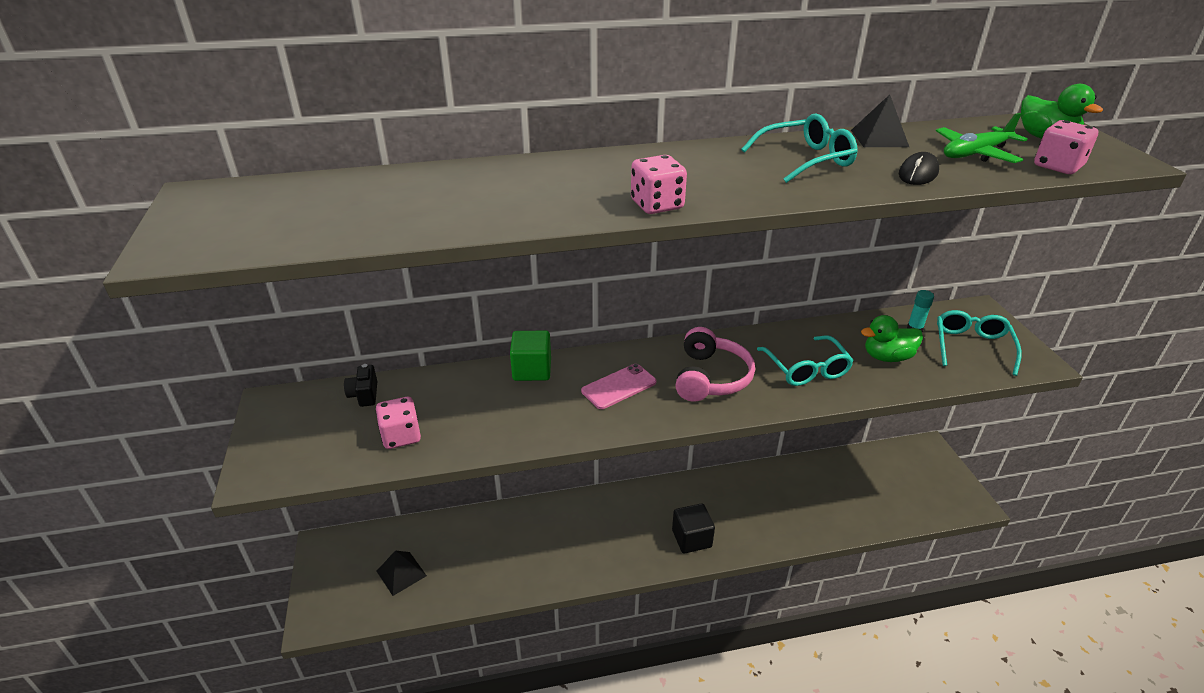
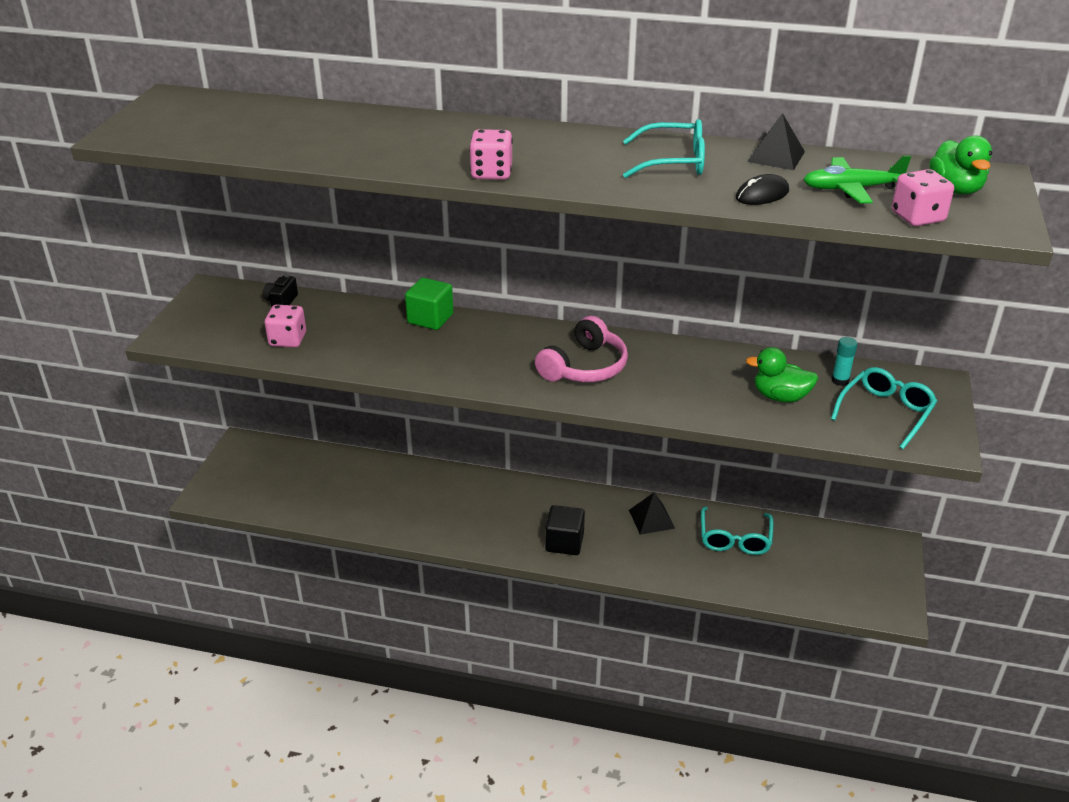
camera: 25 degrees right, 0 degrees up
(401, 573) = (291, 484): black pyramid -> black pyramid (651, 519)
(619, 386) = (494, 352): pink phone -> none
(806, 369) = (685, 385): turquoise glasses -> turquoise glasses (735, 539)

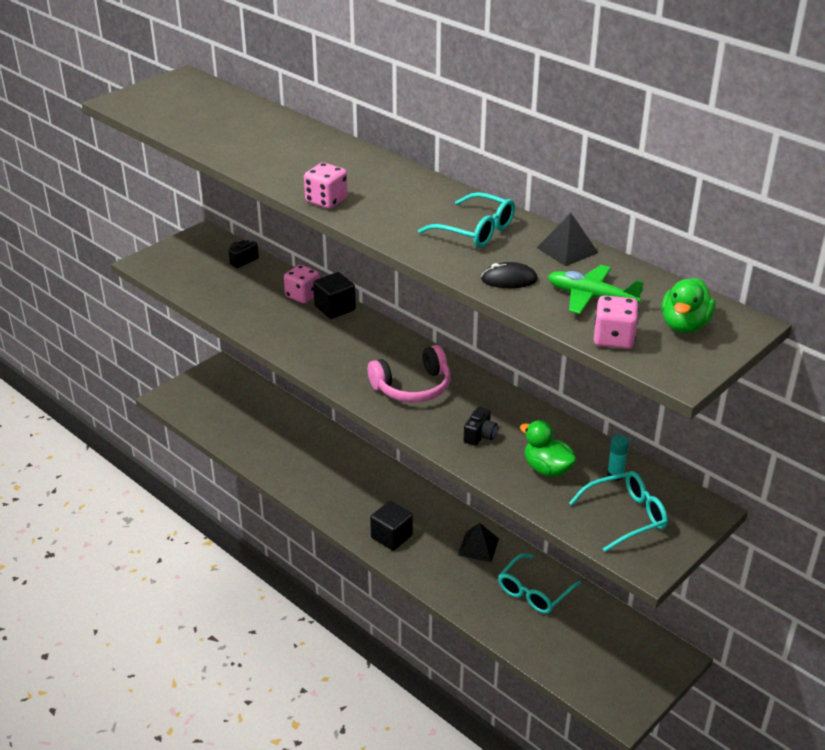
camera: 30 degrees right, 0 degrees up
(288, 340) = (219, 291): pink dice -> pink dice (302, 295)
(430, 318) = (335, 308): green cube -> black cube
(692, 389) = (480, 436): none -> black camera

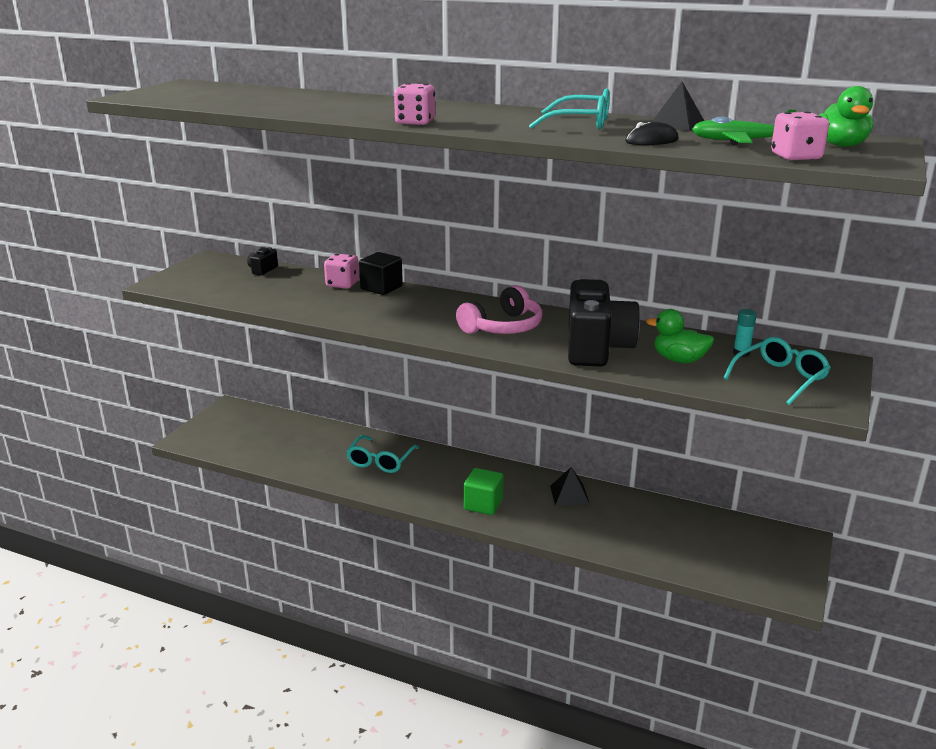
camera: 20 degrees left, 10 degrees down
(391, 536) = (483, 504): black cube -> green cube
(480, 436) = (596, 348): black camera -> black camera, size x2.48
(534, 592) = (644, 518): turquoise glasses -> turquoise glasses (380, 461)

